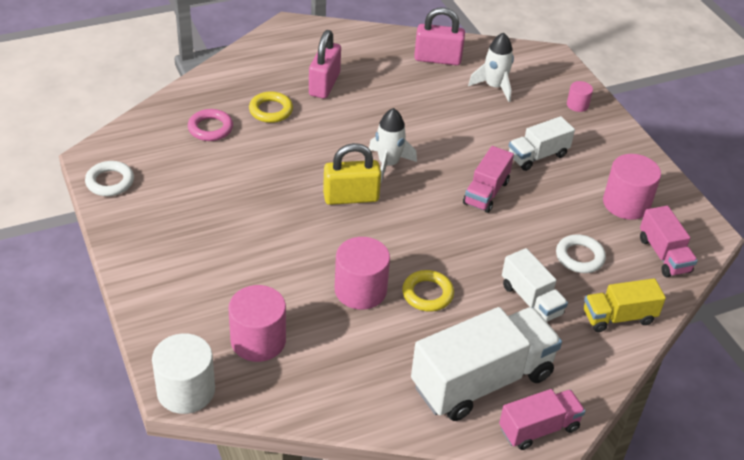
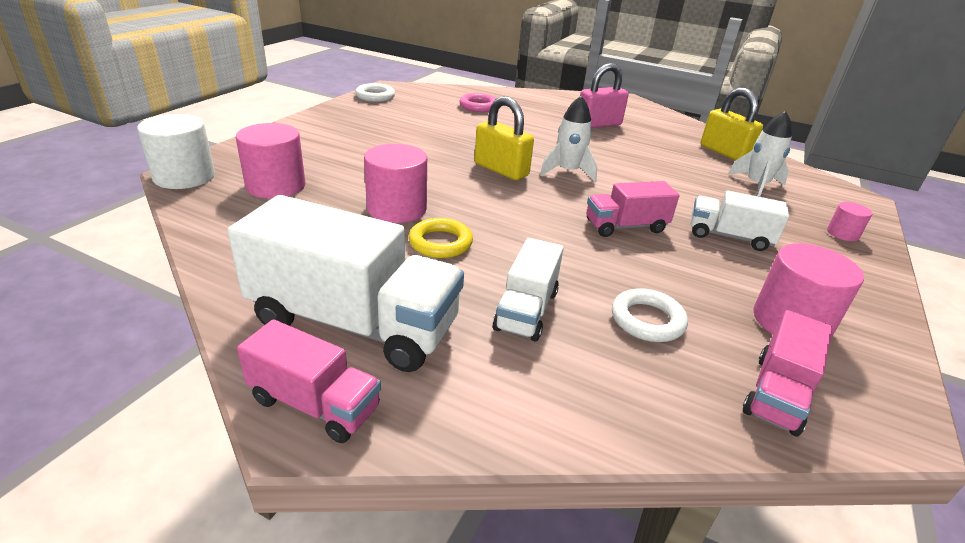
camera: 50 degrees right, 10 degrees down
(271, 110) = (534, 117): yellow ring -> none
(437, 59) = (724, 152): pink padlock -> yellow padlock
(618, 317) = (604, 397): yellow truck -> none

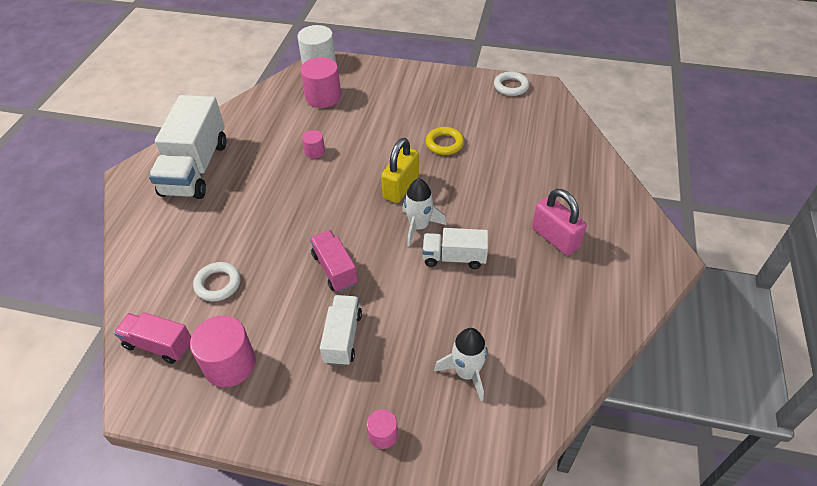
camera: 80 degrees right, 15 degrees up
(315, 404) = (141, 173): pink truck -> none
(397, 209) = (315, 151): pink cylinder -> pink cylinder, size x0.52
(440, 243) = (279, 180): yellow ring -> yellow ring (444, 144)
(478, 106) = (537, 148): pink ring -> none
(526, 310) = (217, 228): white truck -> white truck (454, 258)
(724, 152) = (546, 351): yellow padlock -> none

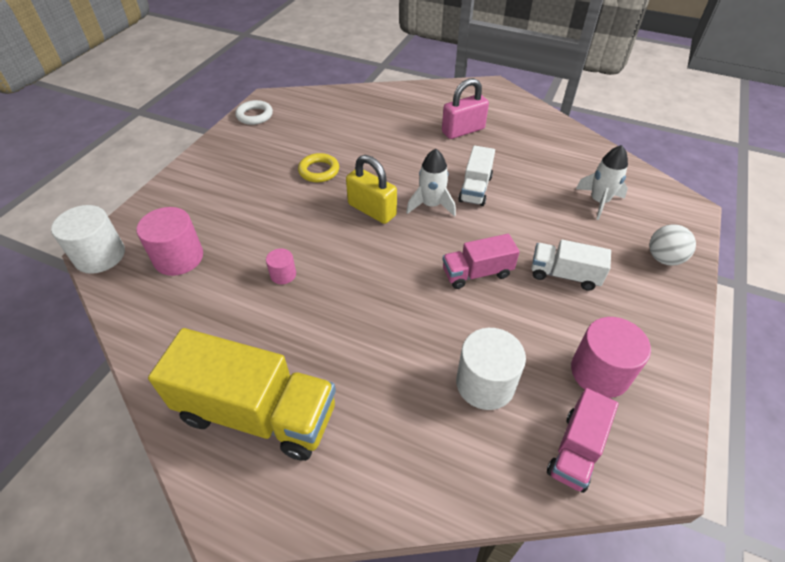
camera: 80 degrees left, 0 degrees up
(195, 168) = (257, 413): white truck -> yellow truck
(218, 284) = (485, 383): white ring -> white cylinder
(383, 435) = (664, 258): pink cylinder -> white ball

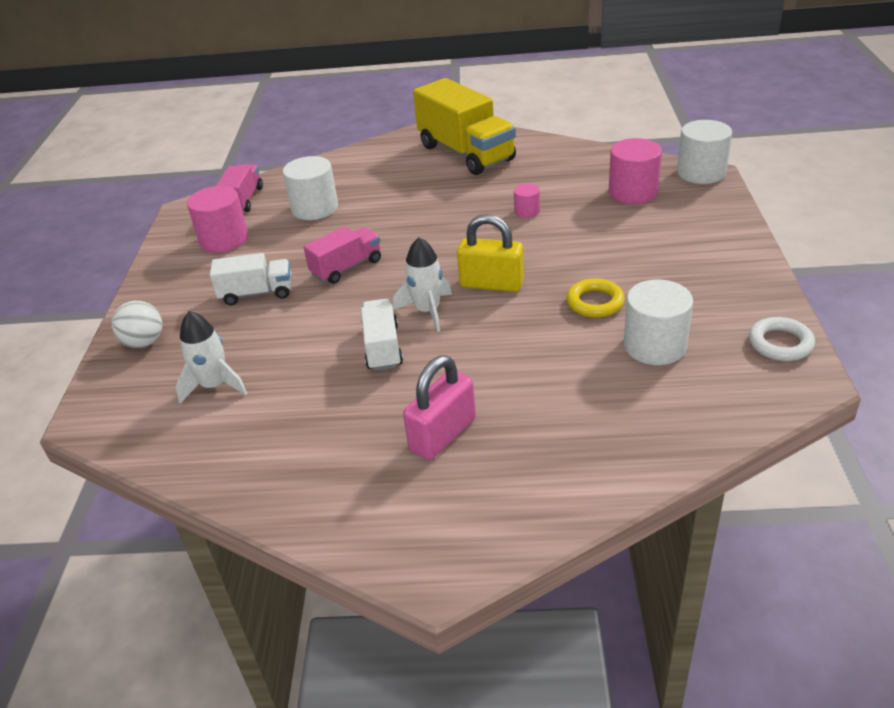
camera: 160 degrees right, 10 degrees down
(257, 413) = (466, 153): yellow truck -> yellow truck turned 120 degrees counterclockwise
(315, 135) = (655, 345): none -> white cylinder

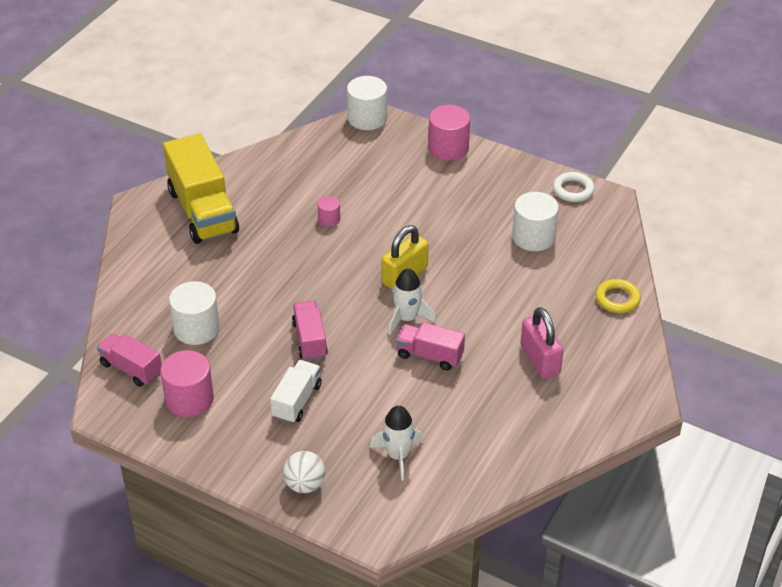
camera: 65 degrees left, 5 degrees up
(383, 348) = (430, 355): white truck -> pink truck
(466, 153) = (202, 211): yellow truck -> yellow truck turned 75 degrees clockwise
(595, 302) = (469, 239): yellow ring -> yellow ring (617, 299)
(633, 192) = (358, 160): pink cylinder -> pink cylinder (448, 148)

